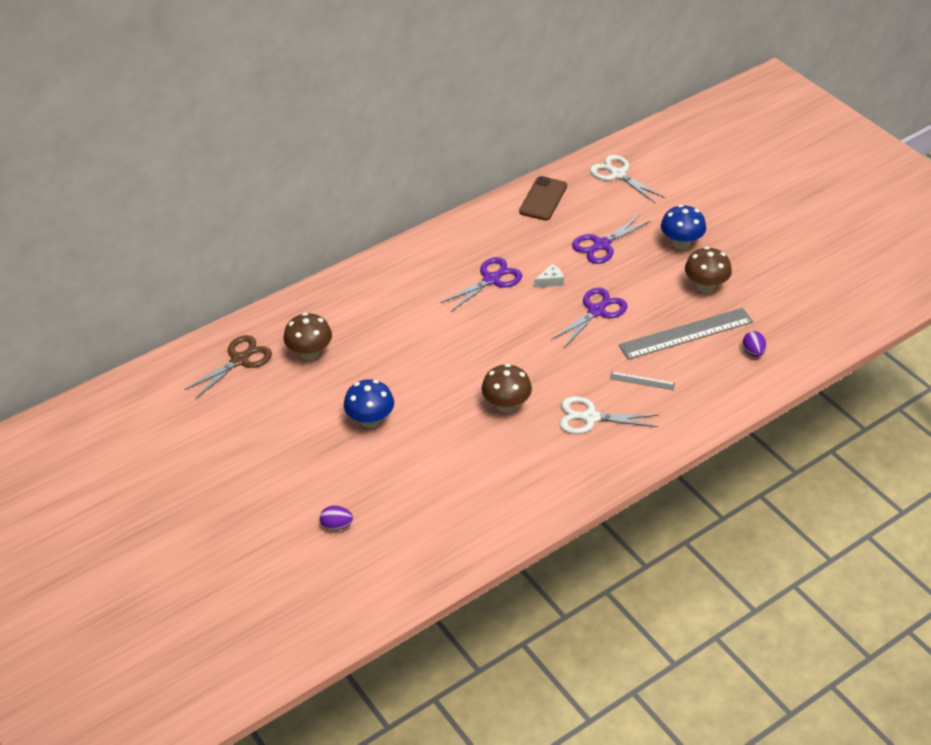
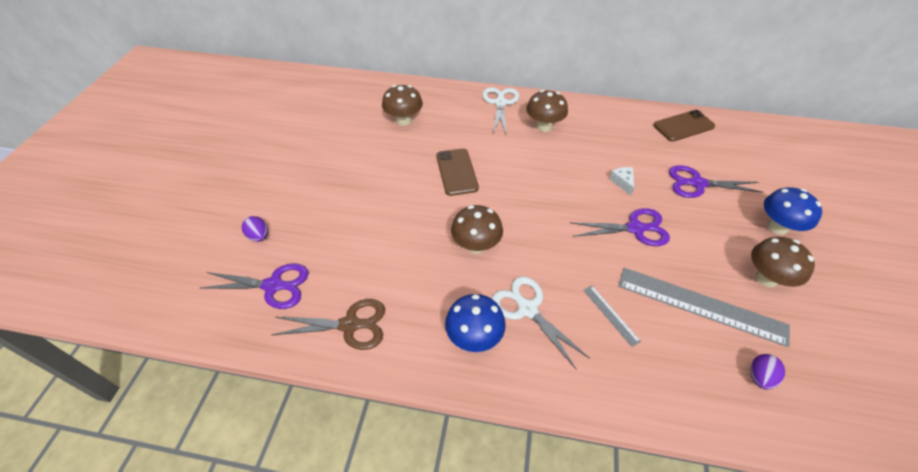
camera: 45 degrees right, 5 degrees up
(240, 360) = (364, 99): brown scissors -> brown scissors (350, 325)
(370, 420) = (377, 185): blue mushroom -> blue mushroom (474, 337)
(418, 363) = (456, 172): none -> brown phone
(436, 274) = (544, 126): none -> brown mushroom
(491, 279) = (578, 153): purple scissors -> purple scissors (274, 285)
(550, 281) = (622, 182): white cheese -> white cheese turned 120 degrees counterclockwise
(617, 174) = (768, 144): white scissors -> white scissors (500, 103)

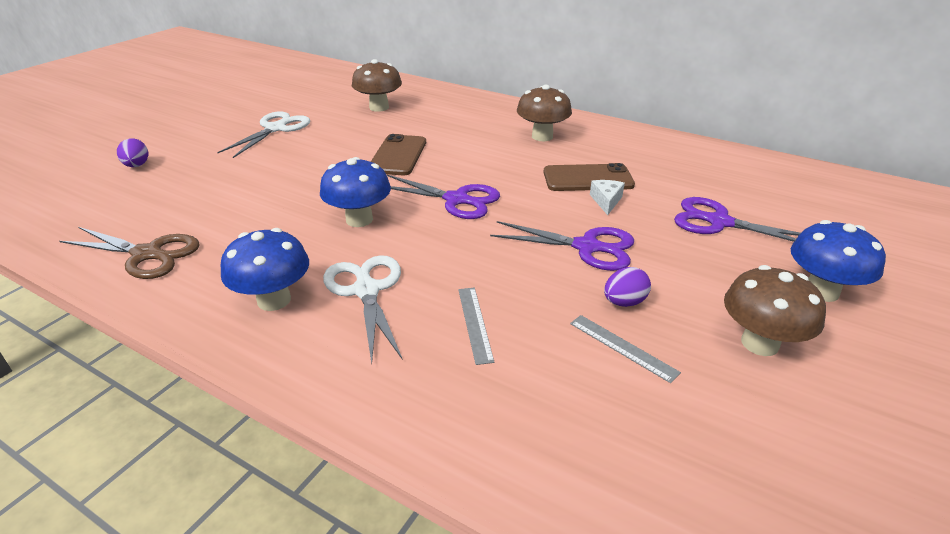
camera: 20 degrees right, 15 degrees down
(274, 285) = (108, 205): purple scissors -> purple scissors (457, 200)
(476, 245) = (359, 219): brown mushroom -> blue mushroom
(500, 103) = (504, 110): white scissors -> white scissors (276, 128)
(683, 126) = (741, 166): brown phone -> brown phone (587, 178)
(700, 305) = (622, 347): grey ruler -> grey ruler, size x0.45
(759, 377) = (658, 458): purple egg -> purple egg (624, 302)

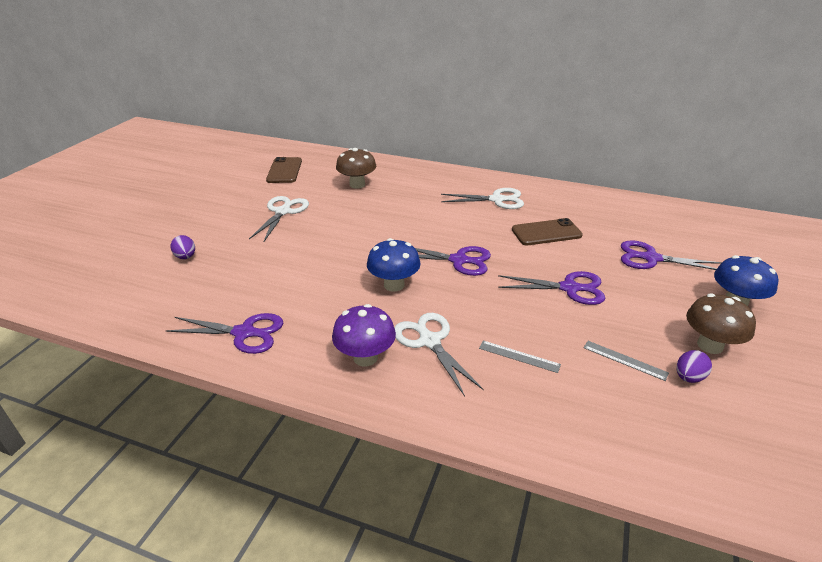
camera: 10 degrees left, 0 degrees up
(148, 254) = (244, 333): brown scissors -> purple scissors
(274, 300) = (365, 357): blue mushroom -> purple mushroom
(398, 155) = (395, 227): brown phone -> brown phone (284, 170)
(475, 323) = (519, 356): grey ruler -> grey ruler turned 45 degrees counterclockwise
(542, 136) = (497, 200): brown mushroom -> white scissors
(606, 201) = (567, 250): white cheese -> none
(624, 302) = (612, 327): purple egg -> purple egg (688, 377)

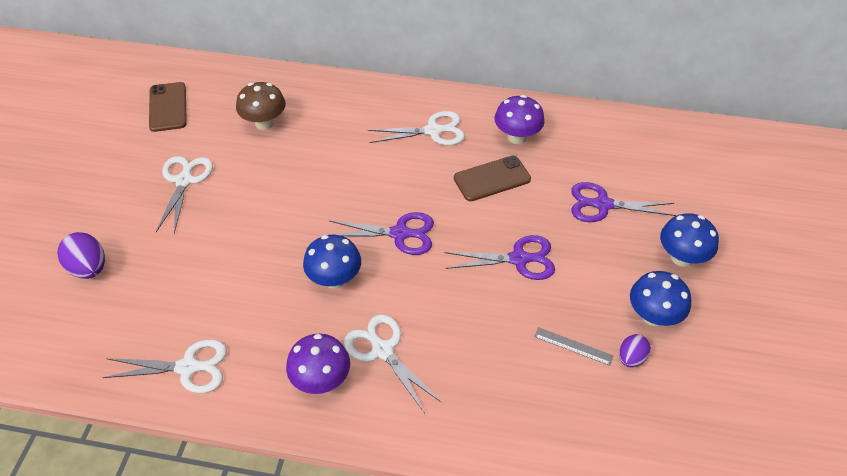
camera: 10 degrees left, 15 degrees up
(186, 257) = (89, 268): purple egg -> purple egg, size x1.58
(244, 333) = (188, 367): purple scissors -> white scissors
(519, 356) = (472, 356): grey ruler -> none
(570, 209) = (517, 137): none -> purple mushroom
(710, 345) = (653, 316): brown mushroom -> blue mushroom

